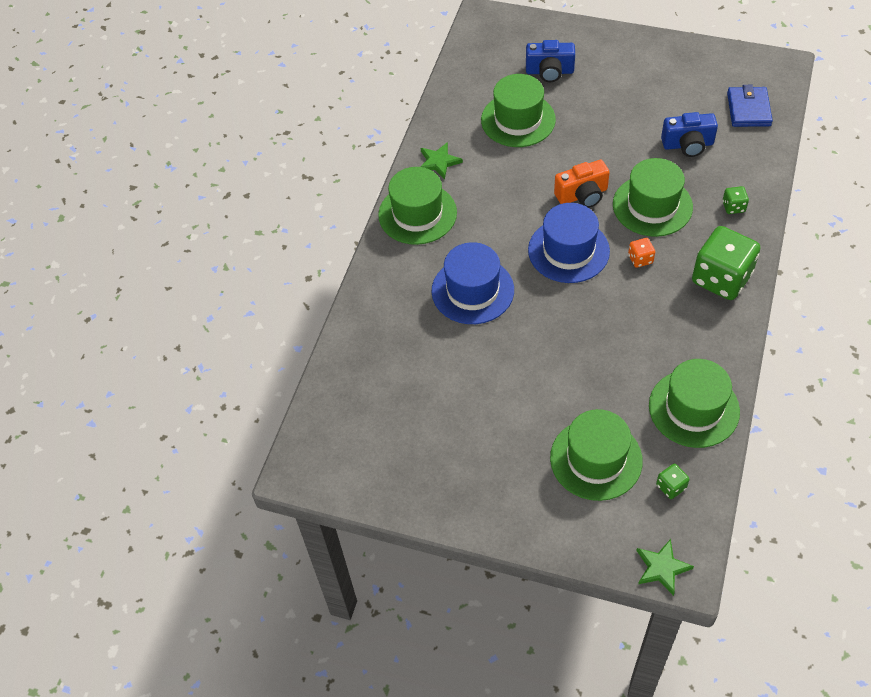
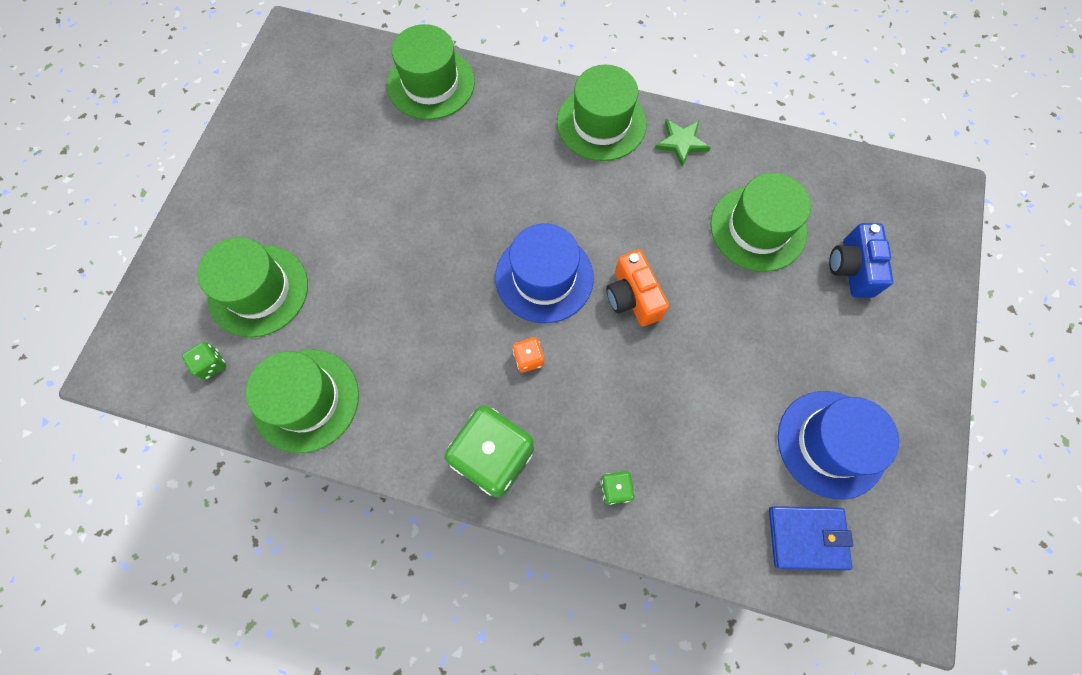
camera: 85 degrees right, 15 degrees up
(472, 290) = (490, 176): blue hat -> blue hat (831, 443)
(652, 206) = (616, 381): green hat -> green hat (431, 83)
(662, 567) = (121, 346): green star -> none
(688, 145) = (728, 439): blue camera -> none

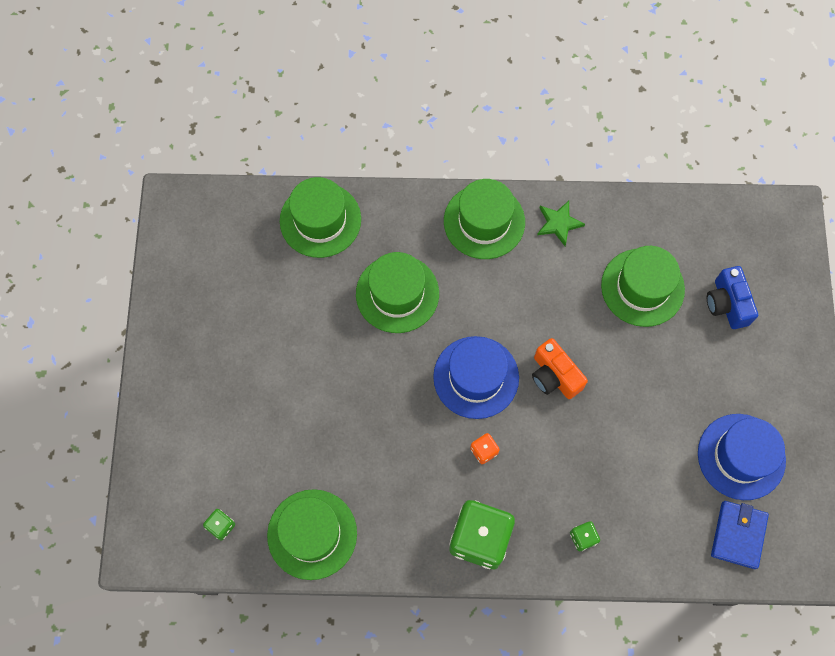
camera: 15 degrees left, 0 degrees up
(258, 290) = (236, 452): green hat -> green hat (397, 293)
(807, 537) = (738, 535): blue wallet -> blue wallet turned 60 degrees counterclockwise

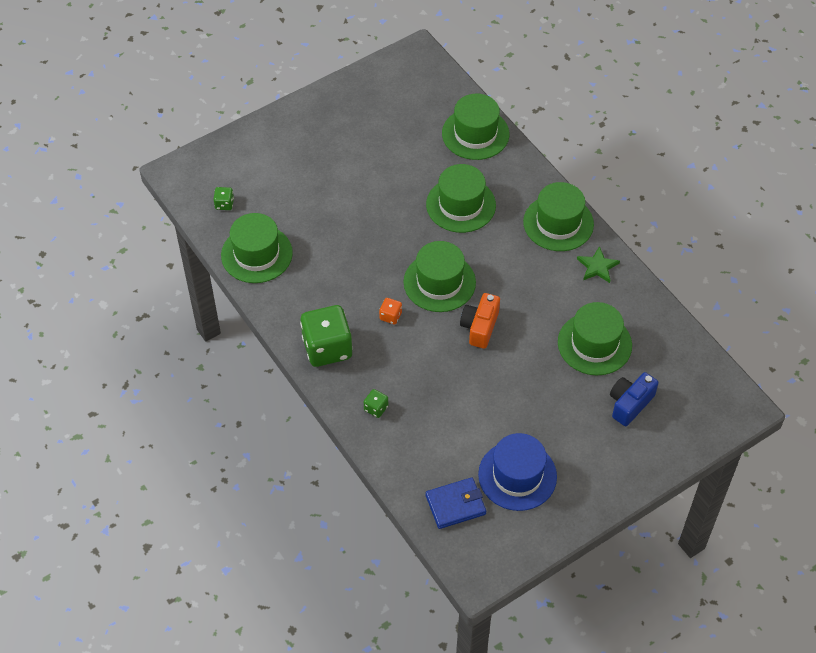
camera: 55 degrees right, 15 degrees down
(476, 377) = (439, 282): blue hat -> green hat

